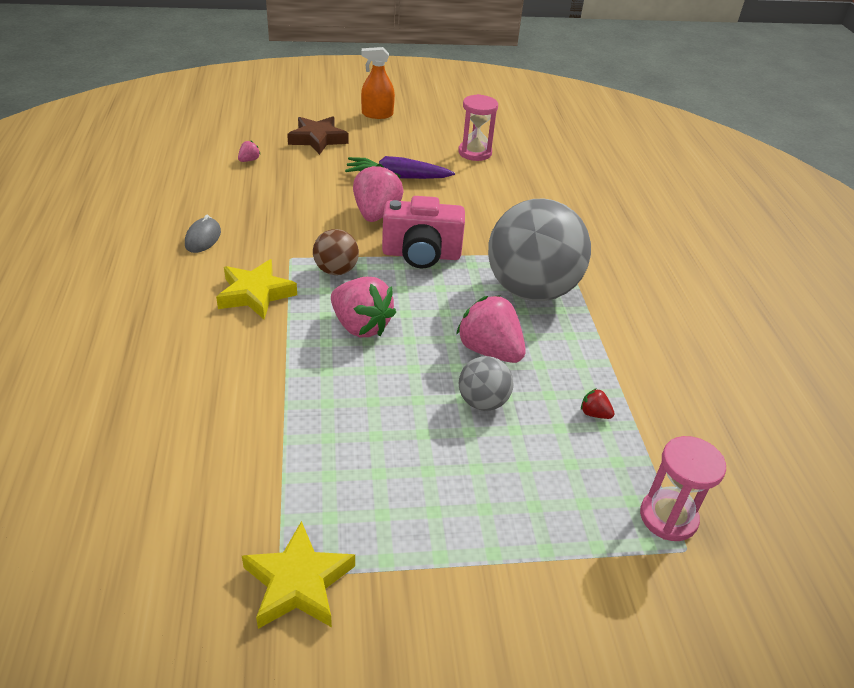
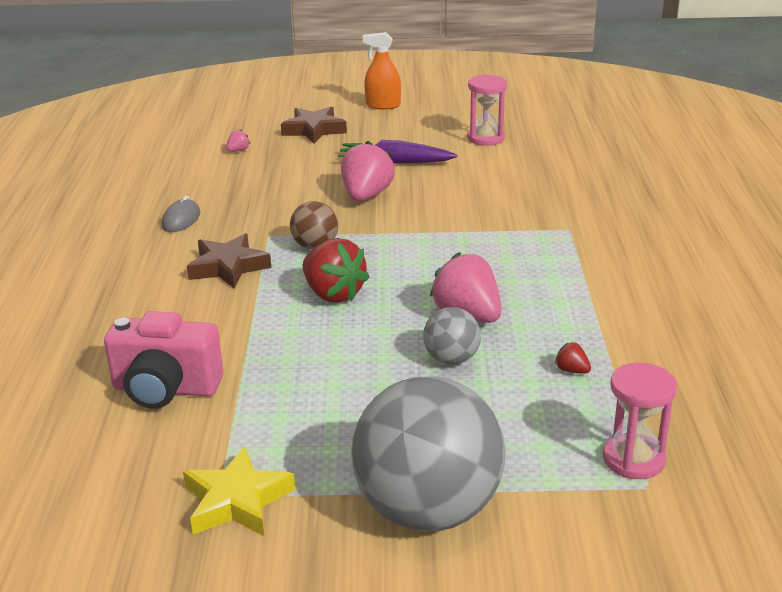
camera: 10 degrees right, 10 degrees down
(255, 294) = (228, 267): yellow star -> brown star
(360, 326) = (333, 294): pink strawberry -> red strawberry
(421, 255) = (409, 232): pink camera -> pink camera (166, 389)
(531, 290) = (524, 262): grey ball -> grey ball (428, 510)

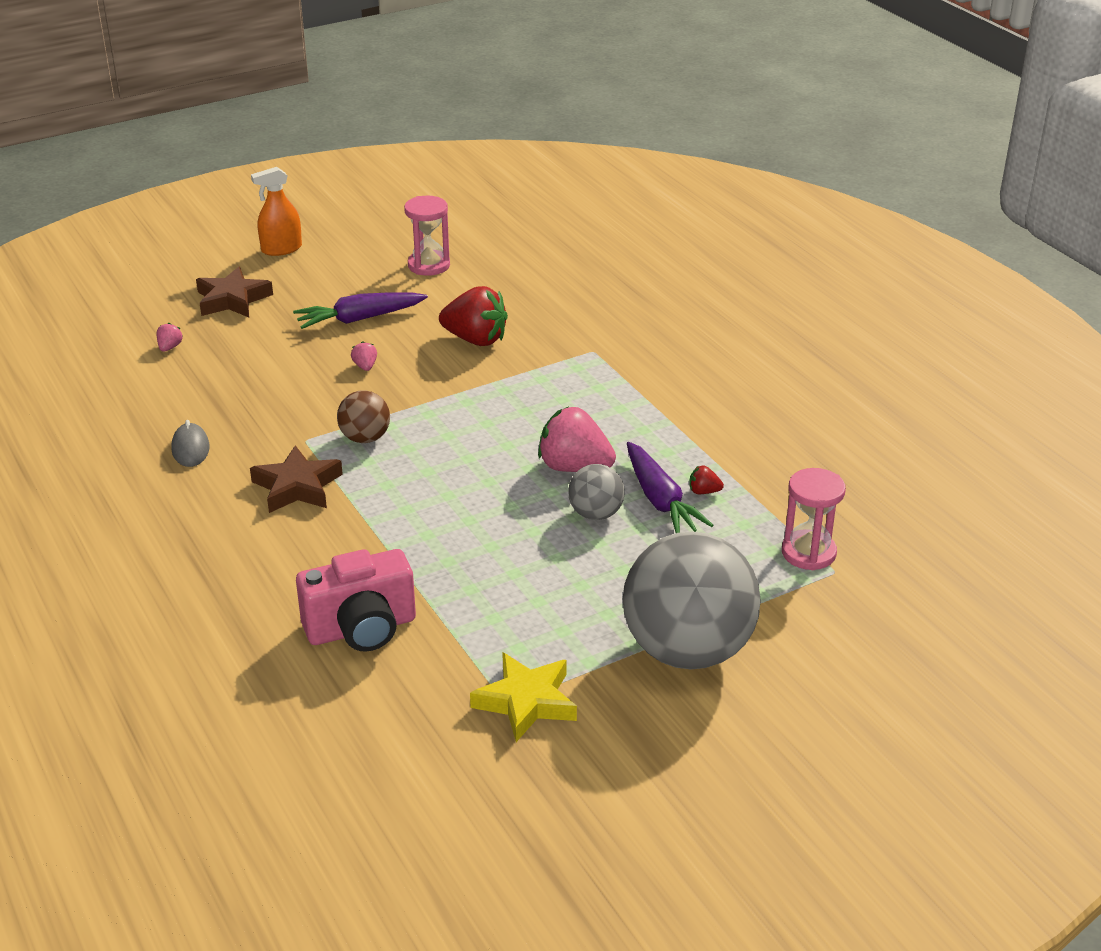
camera: 30 degrees left, 5 degrees up
(333, 294) = (431, 484): red strawberry -> red strawberry (475, 339)
(366, 196) = (365, 366): pink strawberry -> pink strawberry, size x0.43
(523, 365) = (660, 500): none -> purple carrot

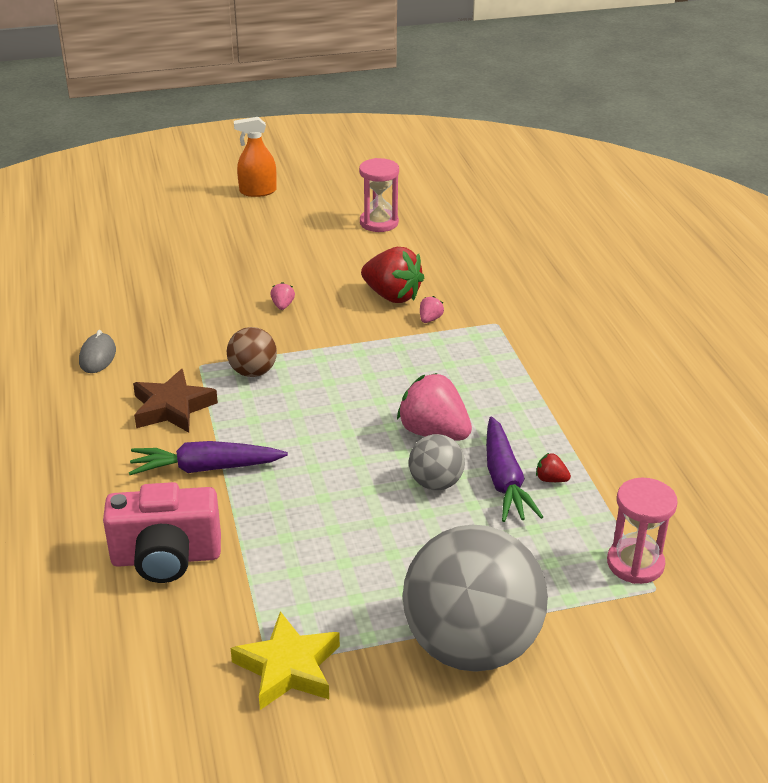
camera: 15 degrees right, 0 degrees up
(170, 347) = (124, 263): pink strawberry -> pink strawberry (430, 319)
(232, 299) = (196, 229): brown star -> none
(359, 319) = (296, 262): purple carrot -> purple carrot (205, 468)

